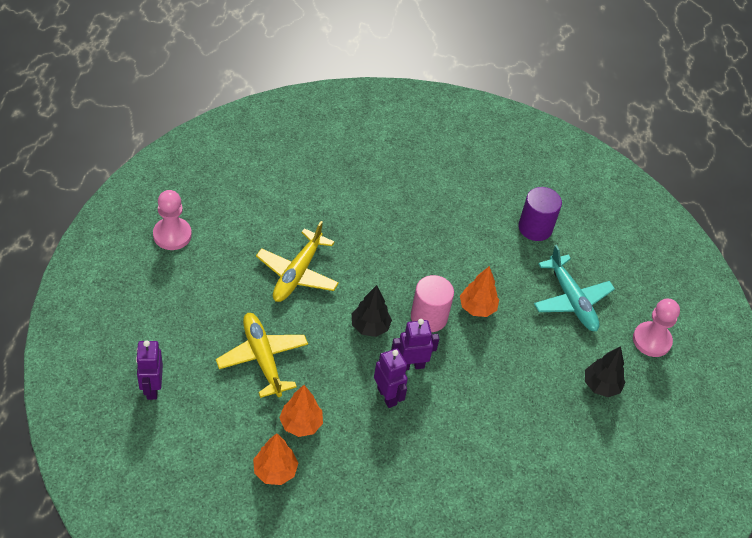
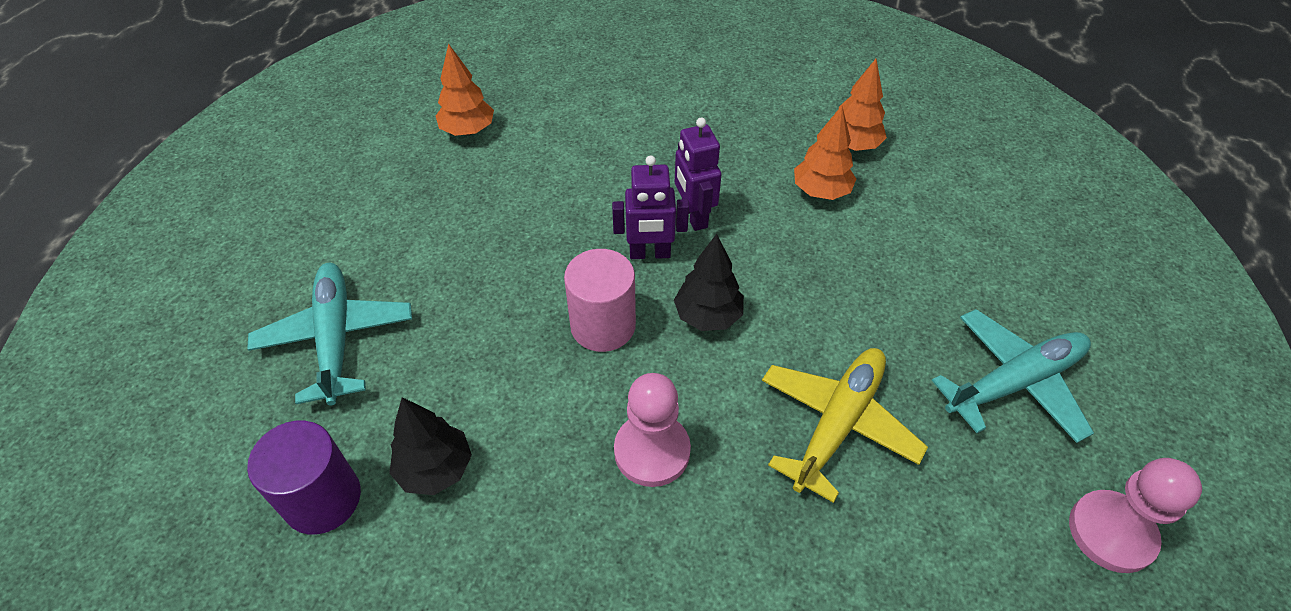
camera: 165 degrees left, 0 degrees up
(152, 388) = (1048, 249): purple robot -> none
(199, 300) = (1014, 382): none -> turquoise plane
(262, 358) = (886, 279): yellow plane -> none
(477, 308) = (512, 336): orange tree -> orange tree (468, 130)
(601, 386) = (367, 208): black tree -> black tree (435, 469)
(651, 340) = (242, 264): pink pawn -> pink pawn (652, 451)

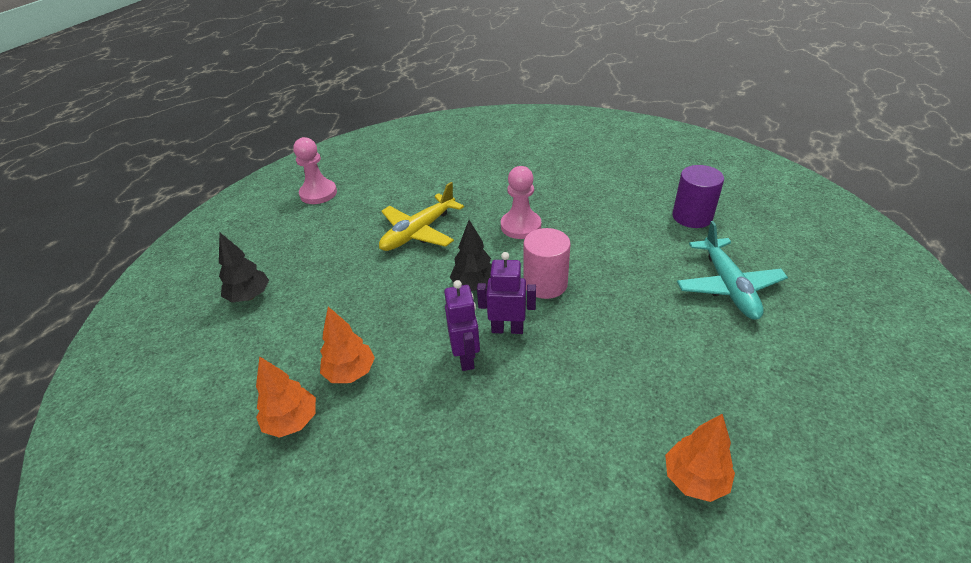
camera: 170 degrees left, 10 degrees down
(435, 469) = (636, 224): black tree -> black tree (249, 296)
(1014, 382) = (311, 244): turquoise plane -> none

